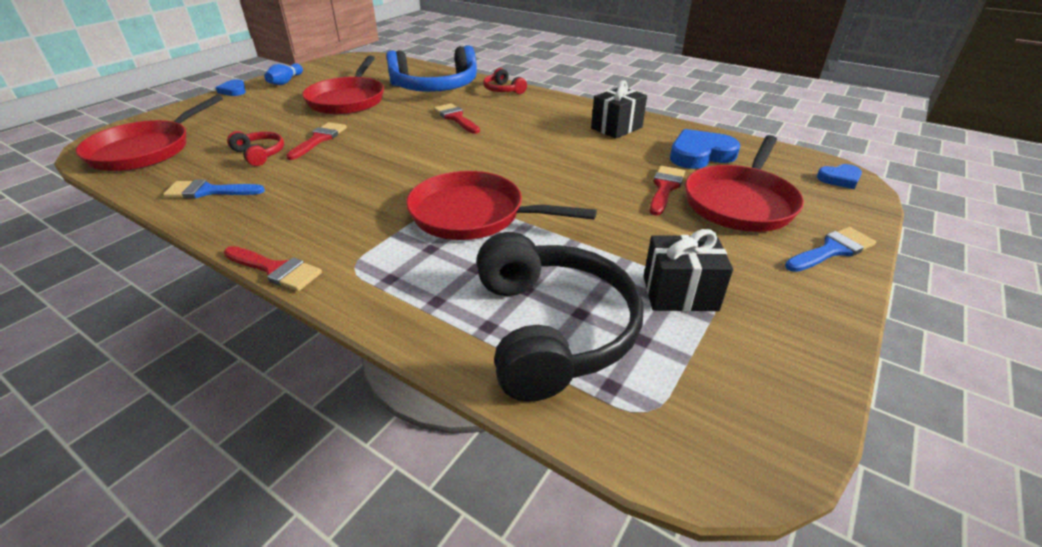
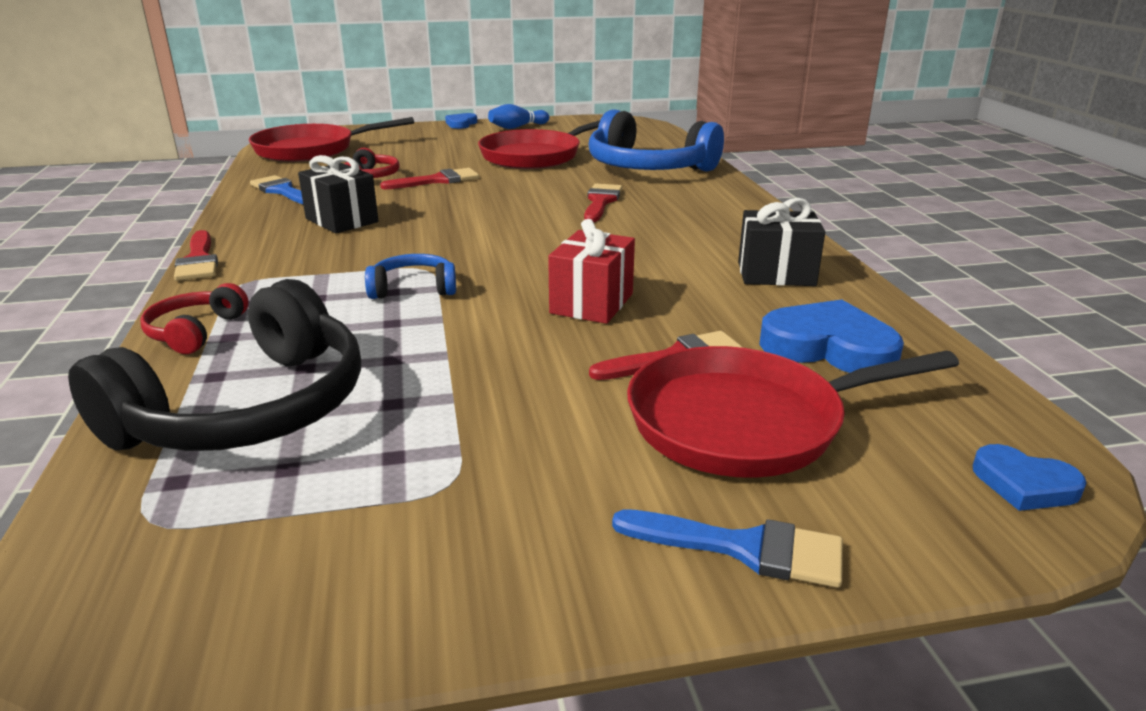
camera: 45 degrees right, 10 degrees down
(473, 214) = (413, 288): red pan -> blue headphones
(503, 90) = (721, 191): red headphones -> red headphones (195, 332)
(577, 178) = (592, 303): none -> red gift
(680, 293) = (422, 459): black gift -> black gift (342, 220)

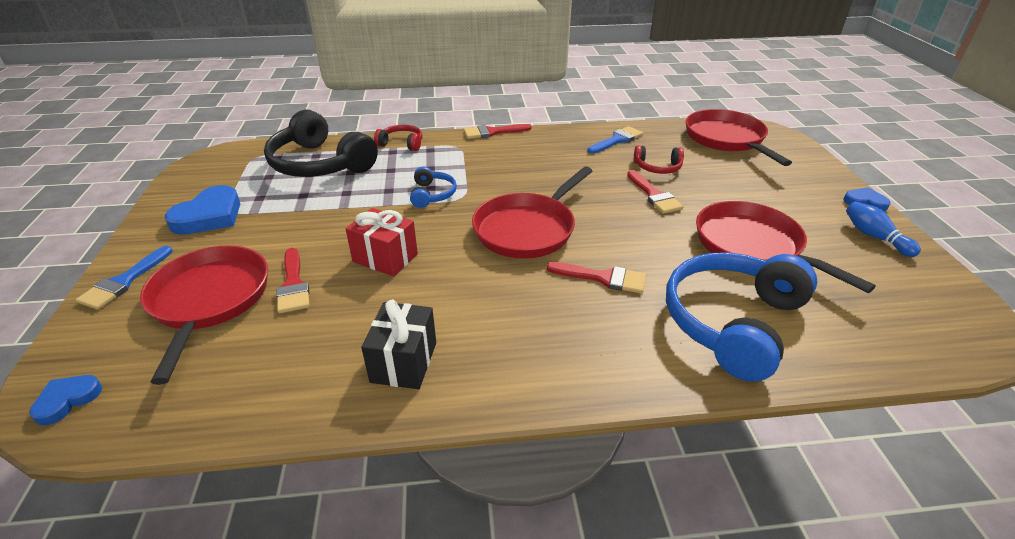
camera: 95 degrees right, 10 degrees up
(342, 220) = (555, 164): black gift -> none
(511, 231) = (527, 229): none -> red pan
(829, 347) = (266, 360): blue heart -> blue heart (209, 216)

